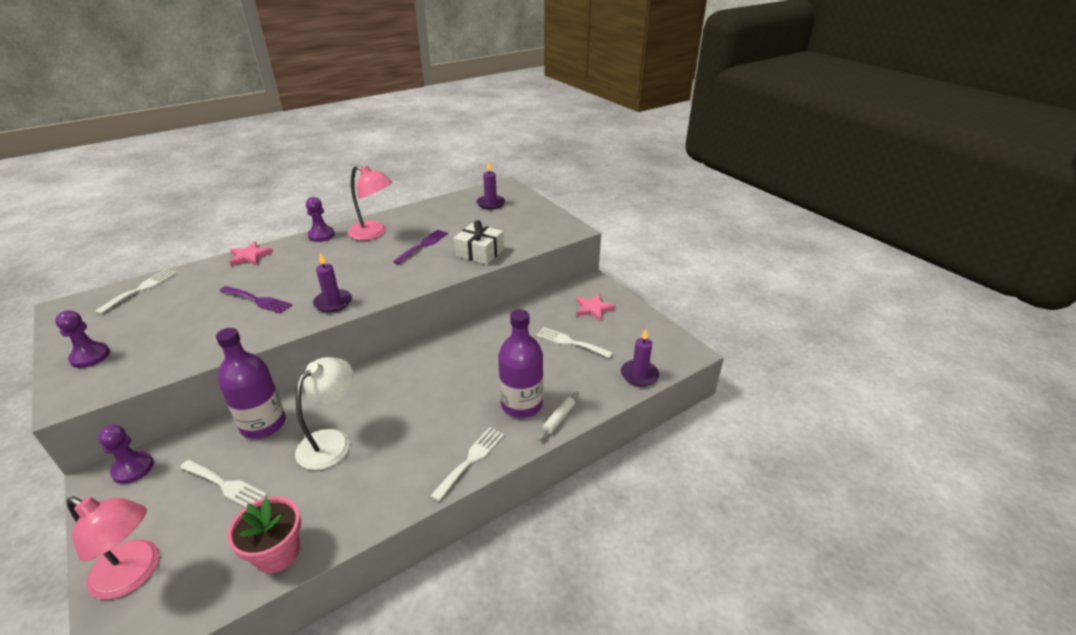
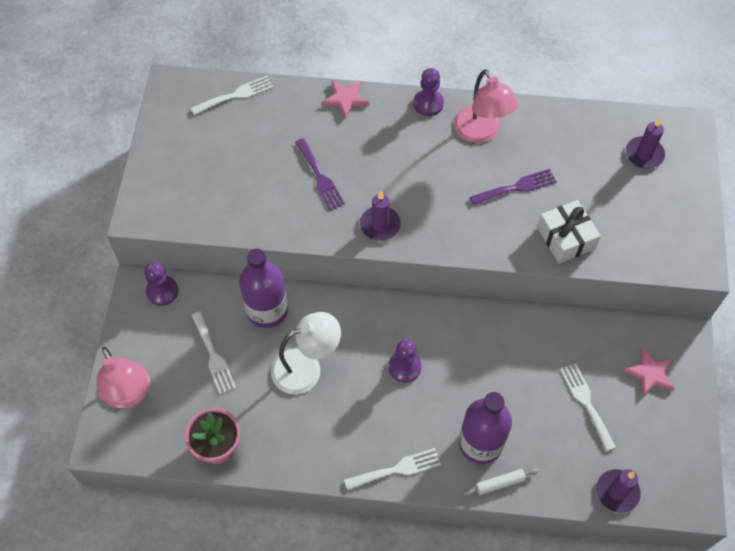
camera: 40 degrees right, 25 degrees up
(90, 356) = (168, 170): purple pawn -> purple pawn (404, 367)

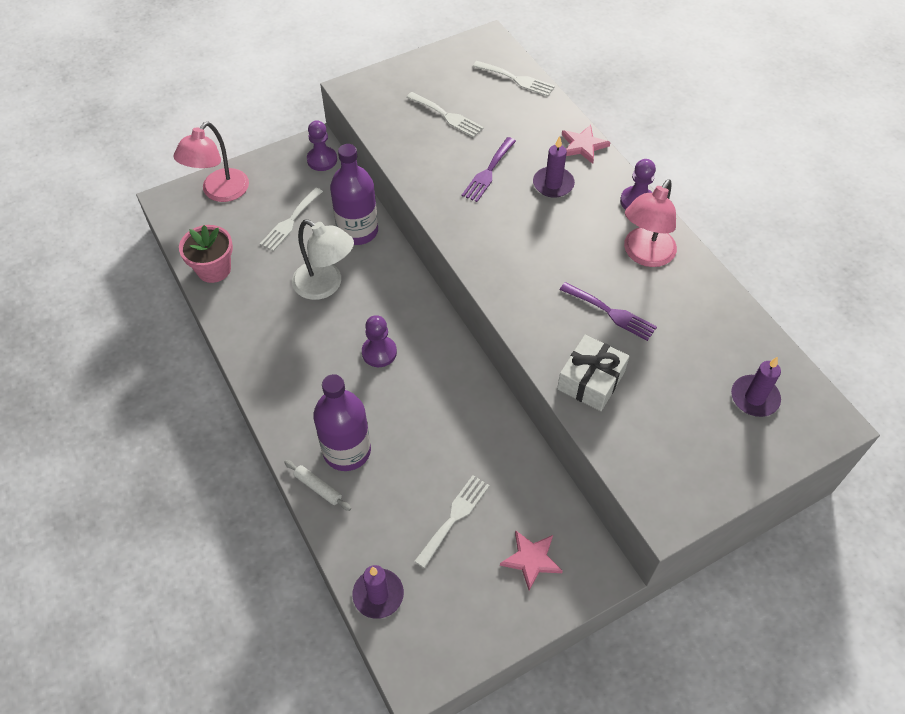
camera: 55 degrees right, 5 degrees down
(380, 225) = (478, 236): purple candle -> purple candle (553, 184)
(397, 469) = (277, 400): white fork -> white fork (447, 116)

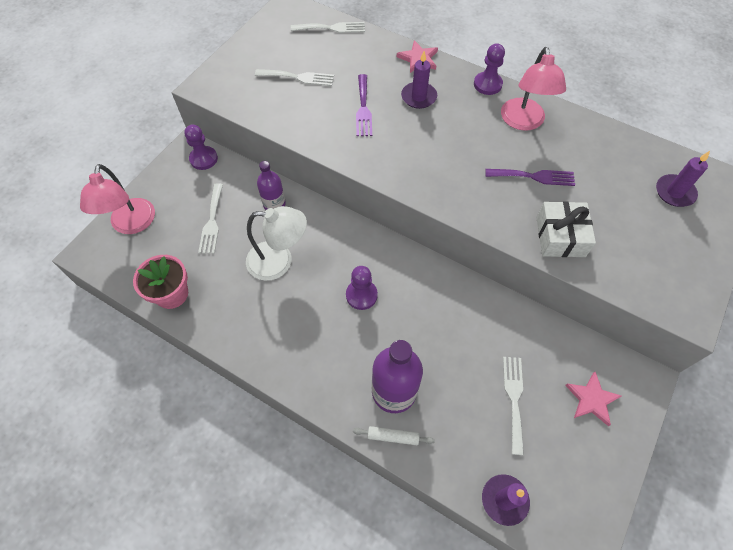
camera: 30 degrees left, 5 degrees up
(357, 231) = (274, 204): purple bottle -> purple bottle, size x0.61

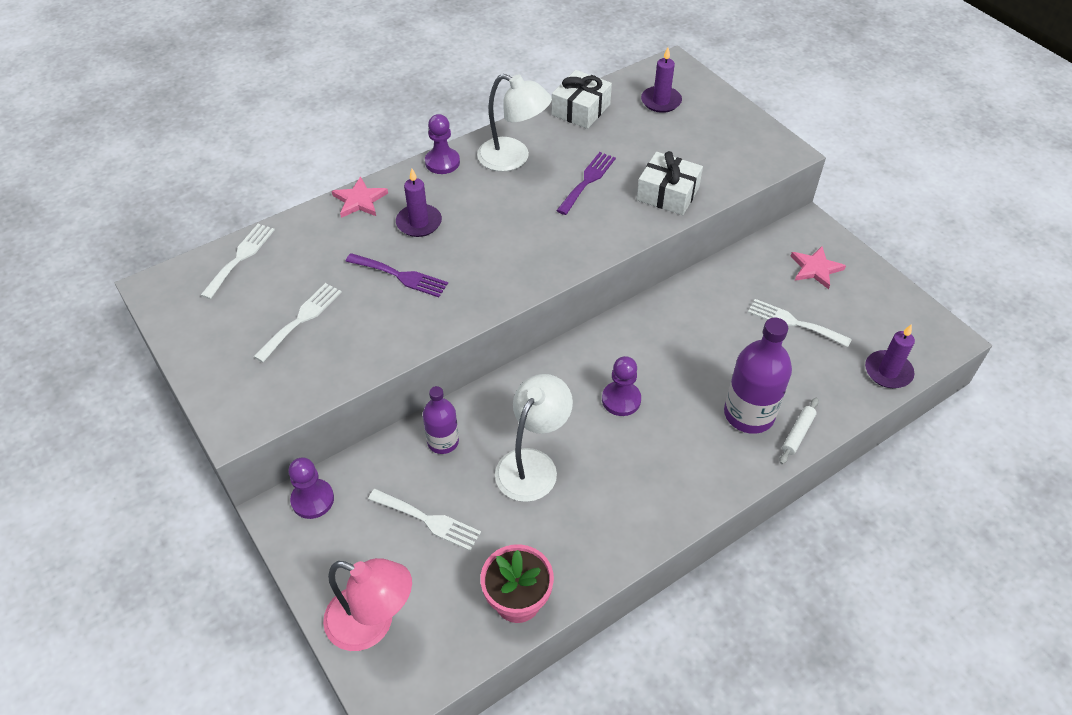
camera: 65 degrees left, 10 degrees down
(523, 122) = (513, 158): pink lamp -> white lamp
(614, 142) = (581, 110): none -> white gift

